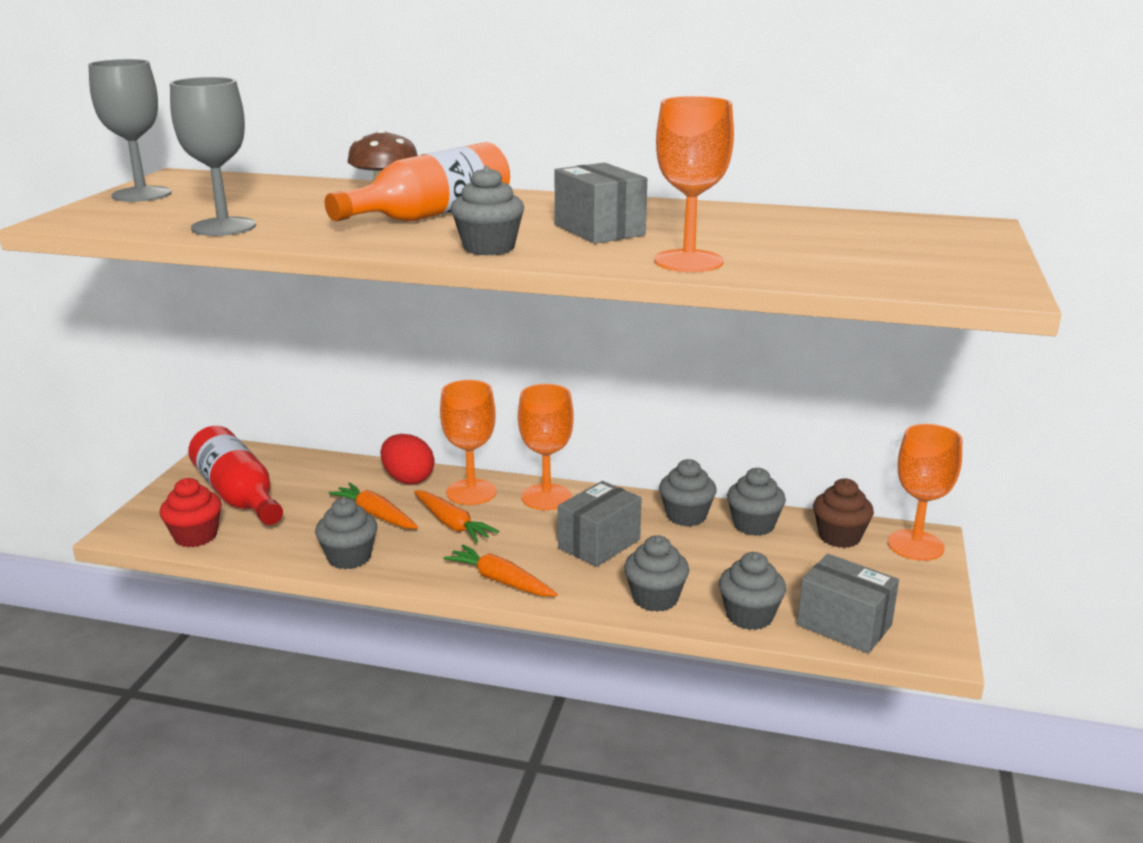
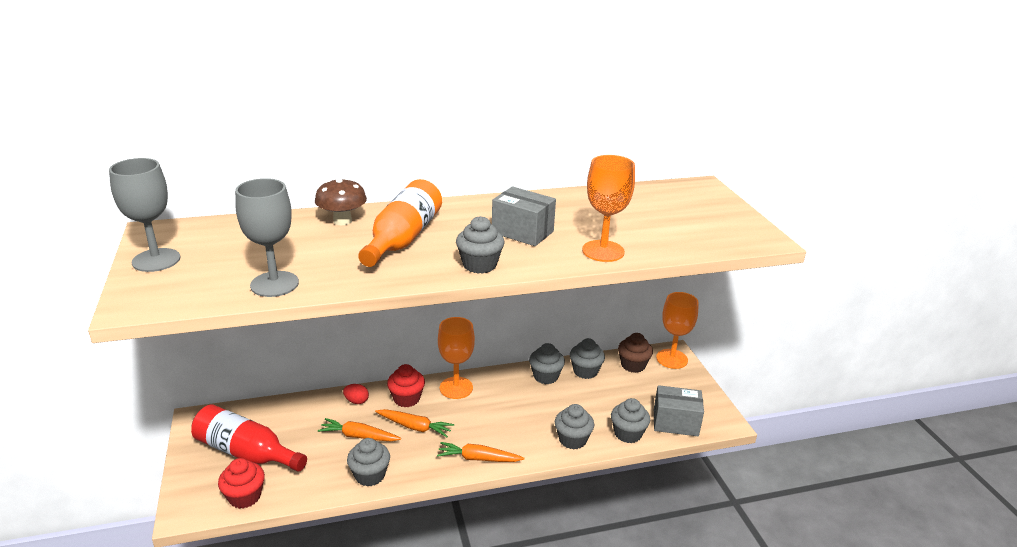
camera: 30 degrees left, 5 degrees up
(408, 479) = (356, 401): red egg -> red egg, size x0.59
(471, 492) = (406, 399): orange goblet -> red cupcake
(599, 544) = (513, 412): grey box -> none

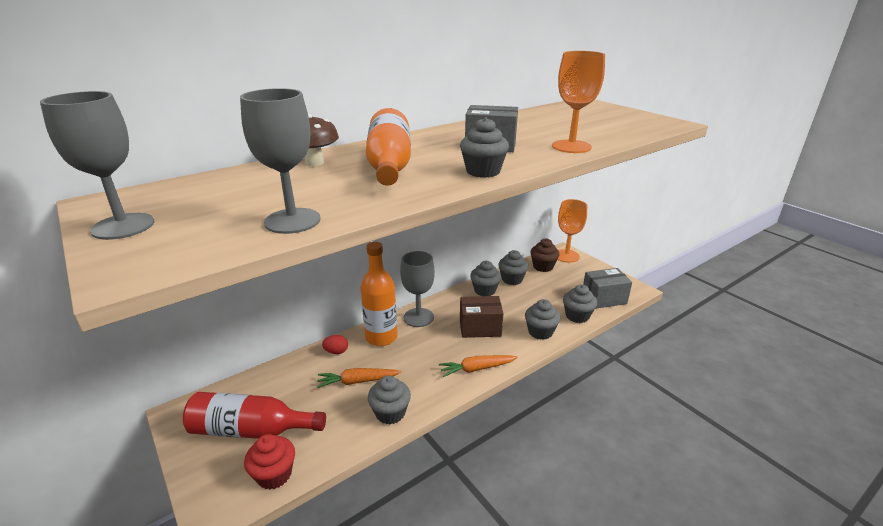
camera: 20 degrees left, 0 degrees up
(406, 399) = (381, 337): red cupcake -> orange bottle
(415, 427) = (404, 359): orange carrot -> none
(456, 388) = (418, 317): orange goblet -> grey goblet
(511, 417) = (480, 328): none -> brown box

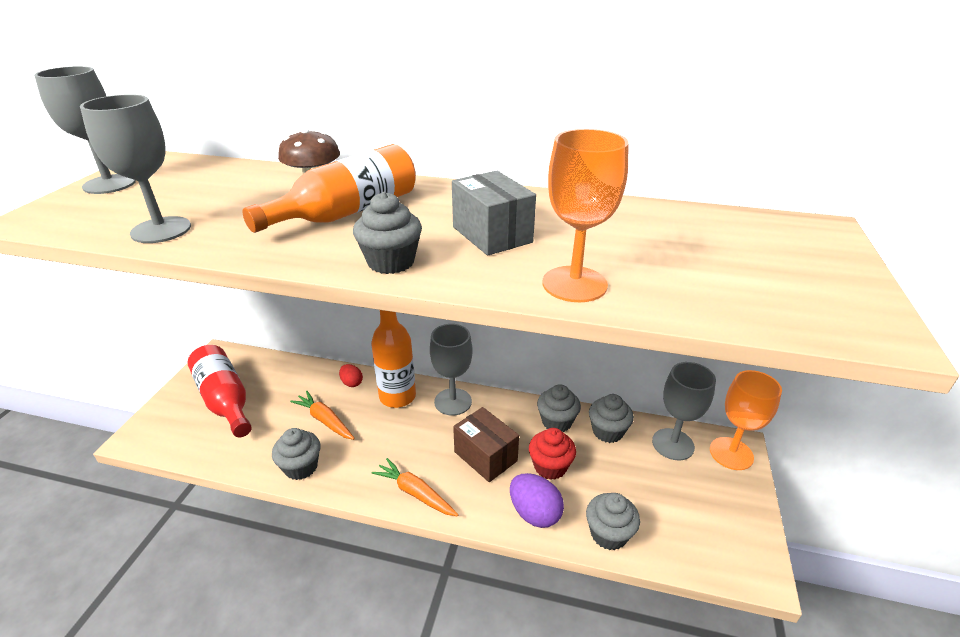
camera: 50 degrees right, 5 degrees up
(274, 474) = (187, 443): red cupcake -> red cupcake (550, 466)
(540, 332) = (534, 513): grey cupcake -> purple egg
(543, 266) = (673, 444): brown cupcake -> grey goblet
(604, 298) = (684, 544): grey box -> none

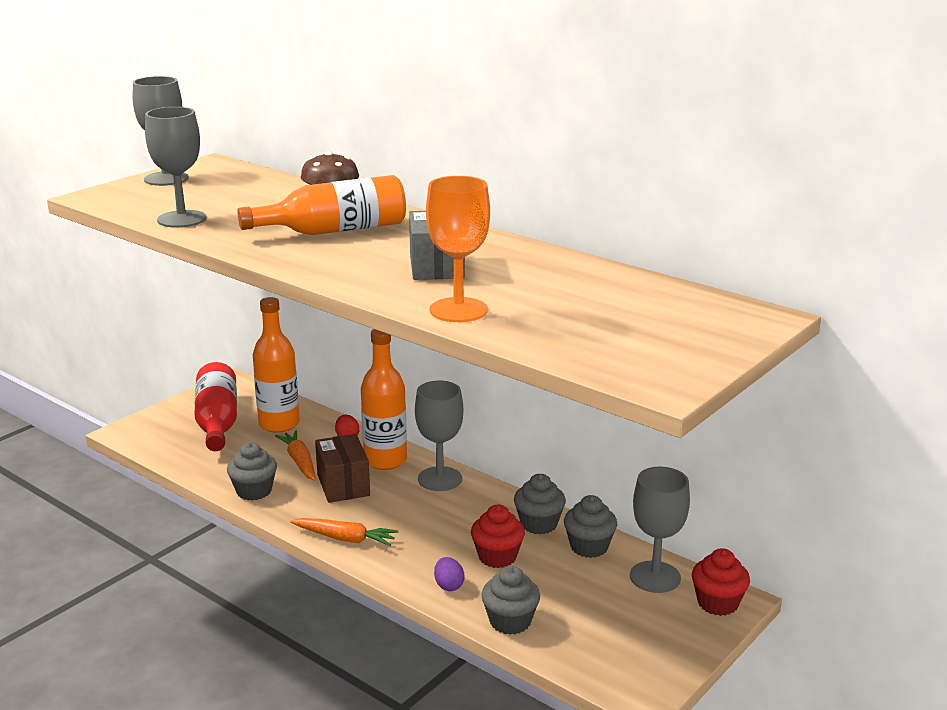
camera: 25 degrees right, 10 degrees down
(284, 386) = (279, 424): none -> orange bottle
(391, 262) = (332, 270): grey cupcake -> none
(415, 493) = (345, 538): orange carrot -> orange carrot turned 135 degrees clockwise
(485, 456) = (436, 531): brown box -> brown box (343, 485)
(534, 513) = (448, 585): purple egg -> purple egg, size x0.59
(731, 453) = (717, 603): orange goblet -> red cupcake

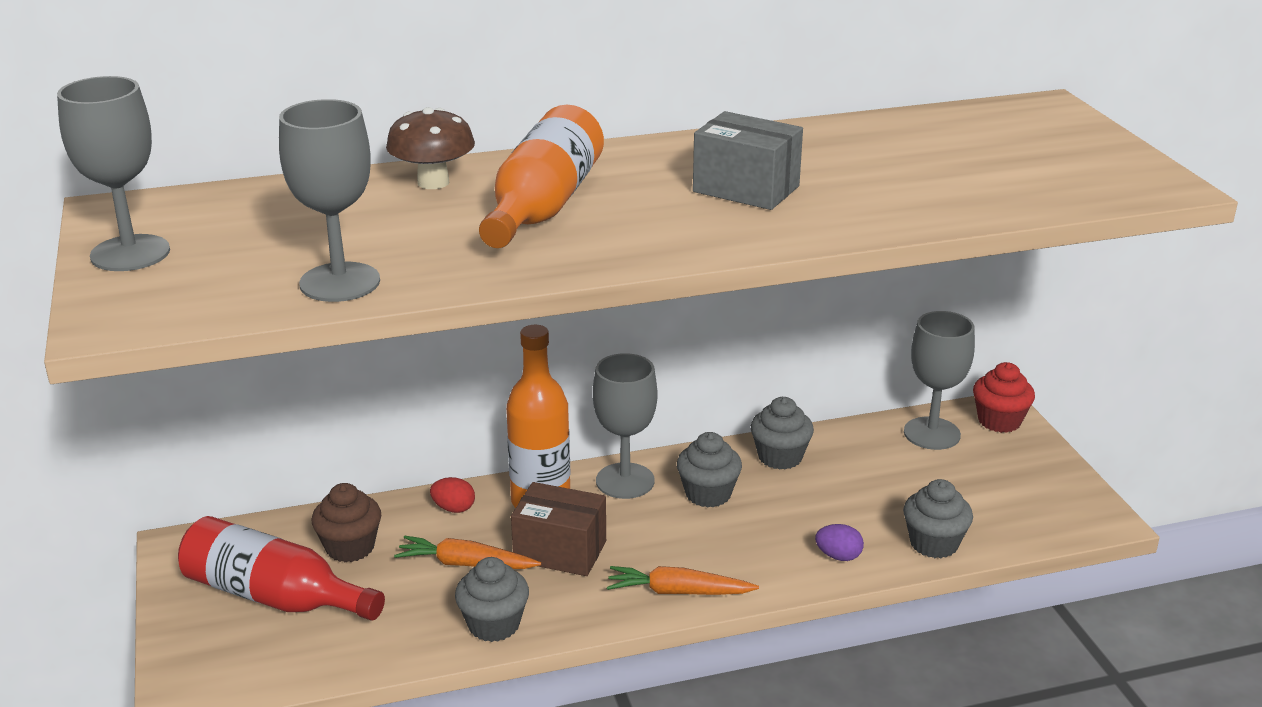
camera: 55 degrees left, 5 degrees up
(279, 424) = (350, 547): orange bottle -> brown cupcake
(345, 538) = (678, 592): orange carrot -> orange carrot turned 135 degrees counterclockwise
(458, 310) = (889, 213): orange goblet -> none
(497, 557) = (814, 505): red cupcake -> none
(589, 547) = (849, 446): grey cupcake -> grey cupcake (708, 494)

